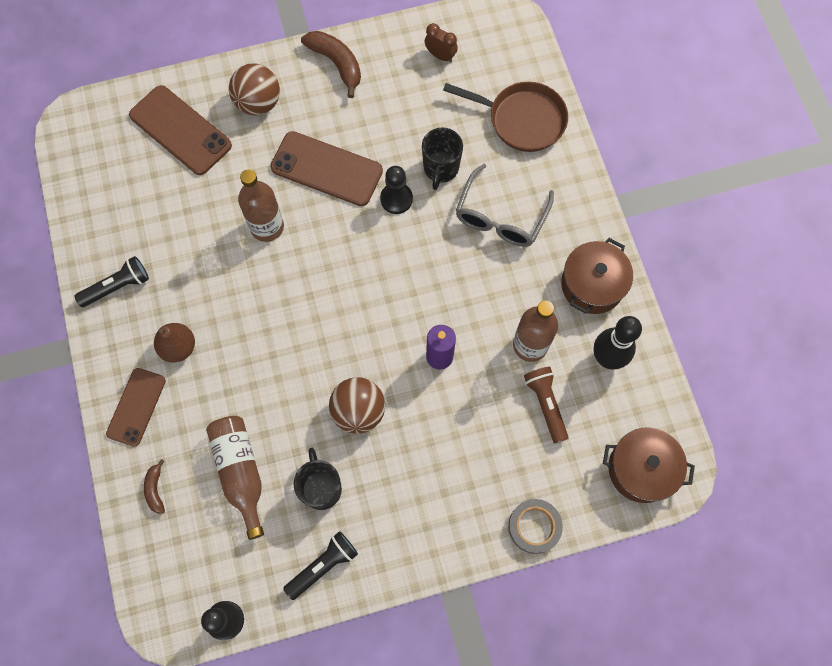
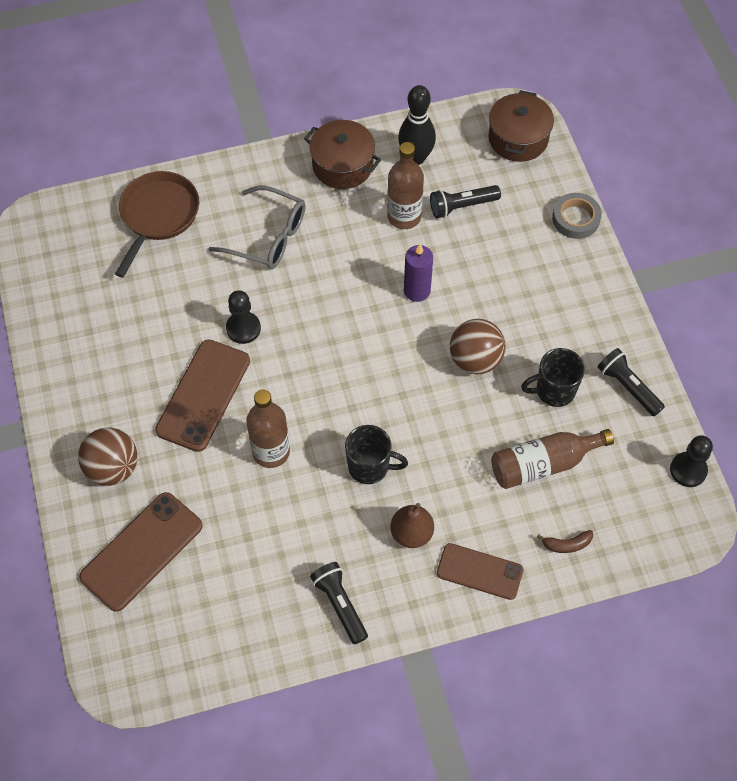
camera: 90 degrees left, 10 degrees down
(336, 63) = (69, 388): brown banana -> none
(440, 56) = (71, 287): brown clock -> none
(440, 168) = (210, 288): black mug -> black mug (370, 467)
(546, 404) = (462, 206): brown flashlight -> black flashlight

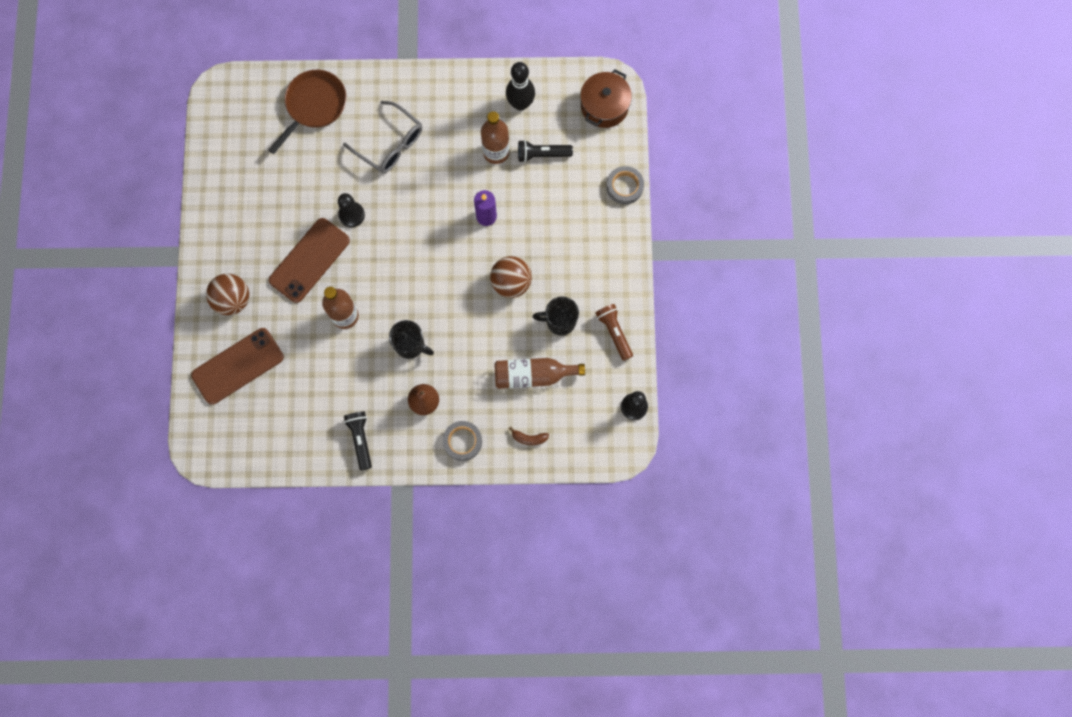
camera: 15 degrees right, 15 degrees up
(342, 165) = (463, 96): brown pot -> none
(479, 571) = (462, 441): brown phone -> grey tape
(628, 387) = (614, 332): black flashlight -> brown flashlight

